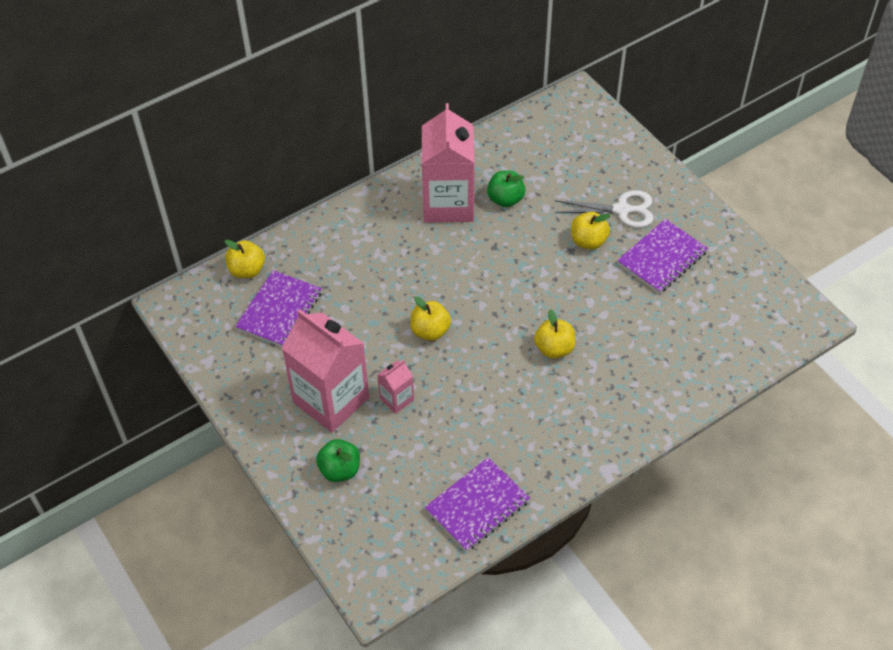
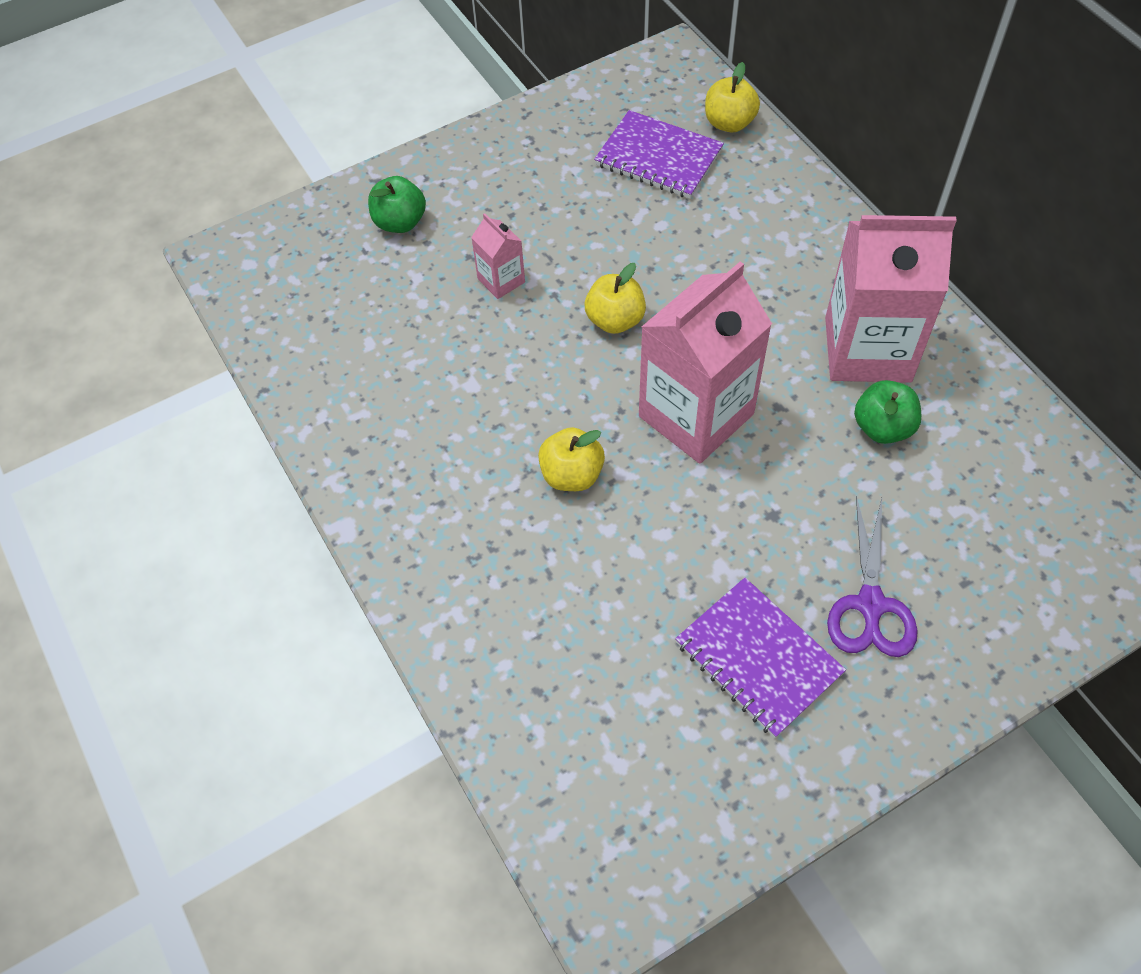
camera: 95 degrees right, 5 degrees up
(331, 400) = (508, 212): pink carton -> pink carton (696, 415)
(477, 506) = (318, 364): purple notebook -> none
(588, 241) = (794, 543): yellow apple -> none
(622, 210) = (870, 605): white scissors -> purple scissors

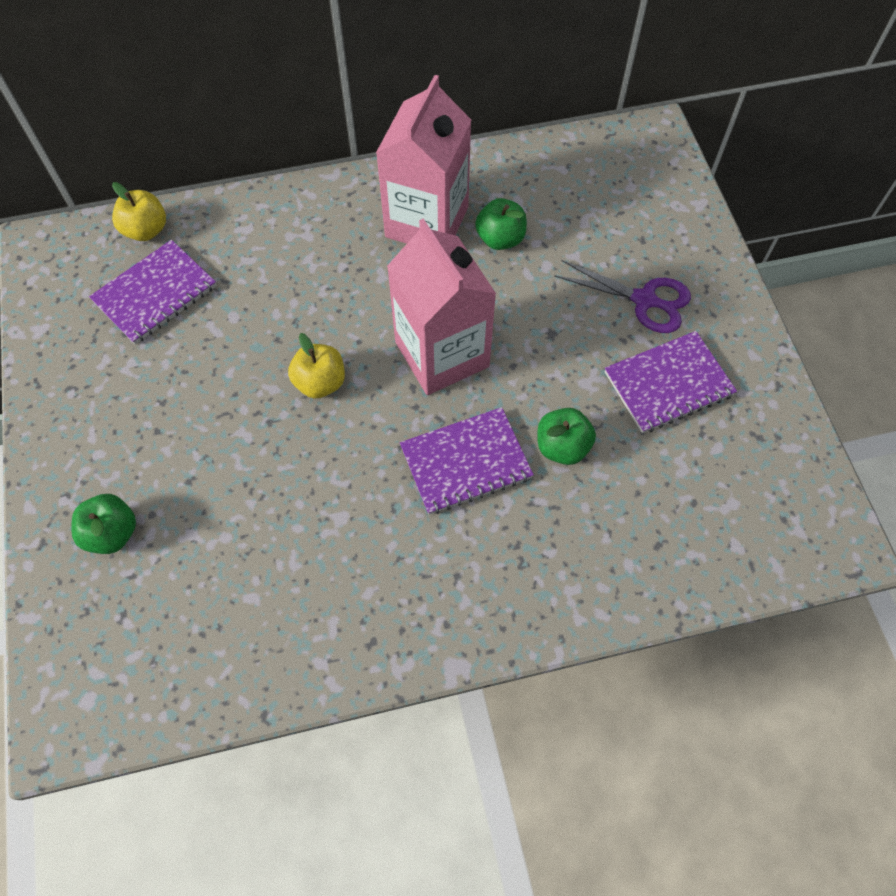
camera: 75 degrees left, 5 degrees up
(501, 280) = (232, 461): pink carton -> none
(571, 475) = (466, 462): yellow apple -> purple notebook
(626, 563) = (562, 447): none -> green apple

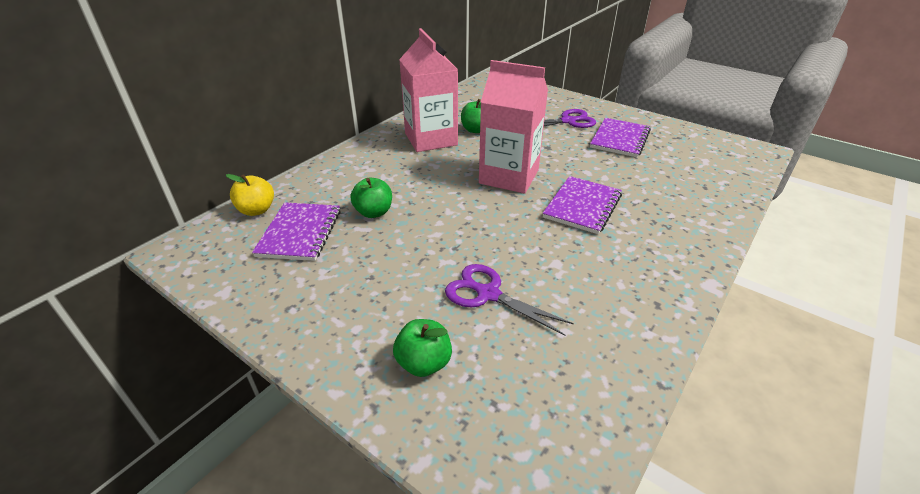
camera: 40 degrees left, 25 degrees down
(236, 503) = (488, 294): none -> purple scissors
(320, 382) = (461, 217): yellow apple -> none
(562, 447) = (614, 178): green apple -> green apple (374, 212)

